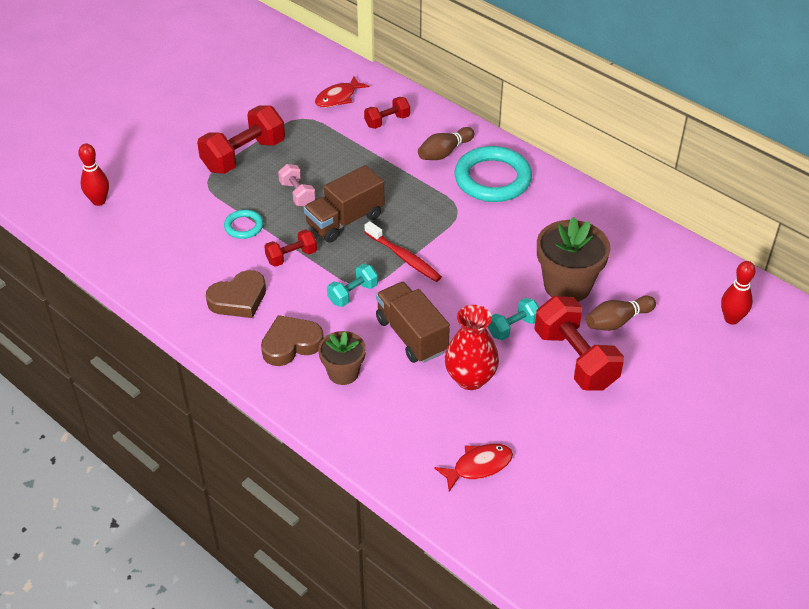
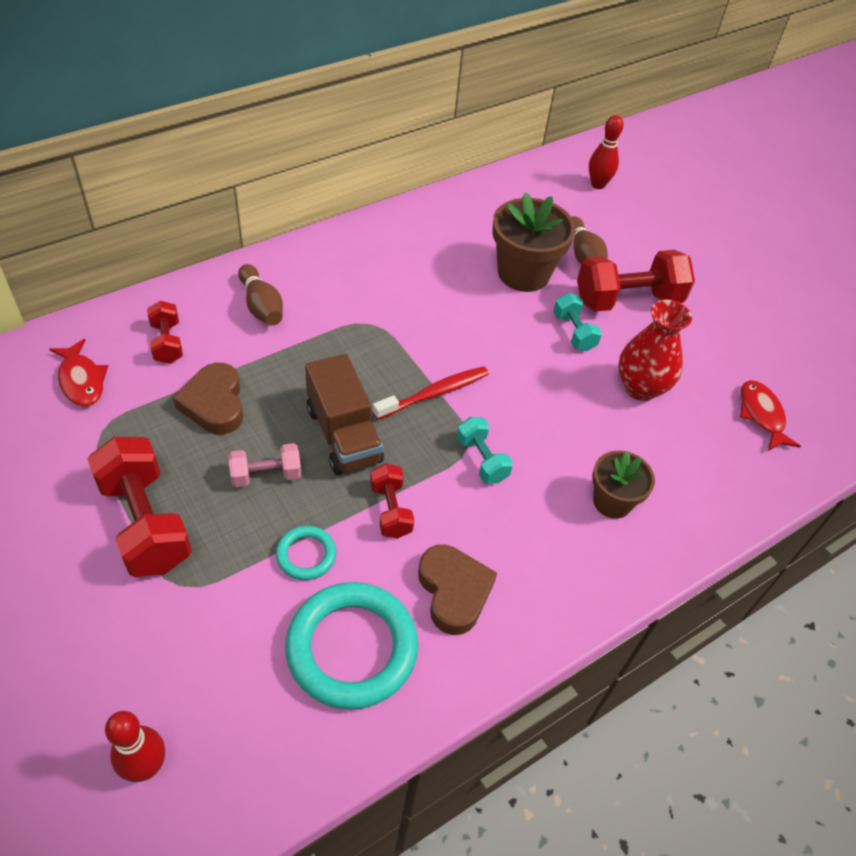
camera: 80 degrees left, 5 degrees up
(291, 344) = (553, 546): brown heart -> brown heart (214, 404)
(411, 335) = (565, 421): brown truck -> none
(492, 179) = (331, 279): turquoise ring -> turquoise ring (352, 648)

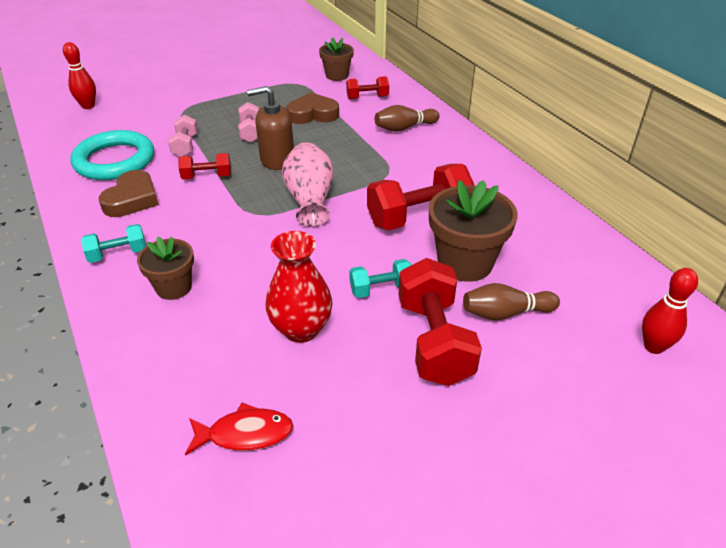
camera: 100 degrees right, 10 degrees down
(82, 380) = (337, 75): red fish -> brown flower pot
(145, 523) = (228, 98): red dumbbell -> red dumbbell (418, 217)
(306, 555) = (185, 146): turquoise ring -> pink dumbbell
(343, 435) = (277, 159): brown truck -> brown soap dispenser
(433, 394) = (310, 199): red toothbrush -> pink vase
(454, 591) = (132, 199): brown heart -> brown heart turned 60 degrees counterclockwise
(481, 460) = (238, 219): turquoise dumbbell -> turquoise dumbbell (118, 254)

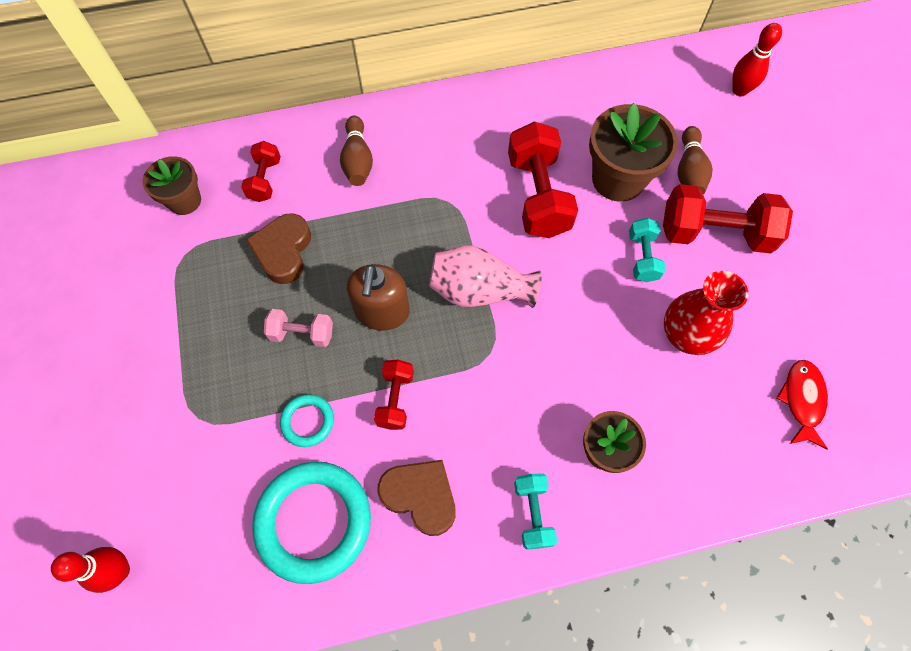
camera: 75 degrees left, 25 degrees up
(185, 146) = (308, 421): pink dumbbell -> turquoise ring

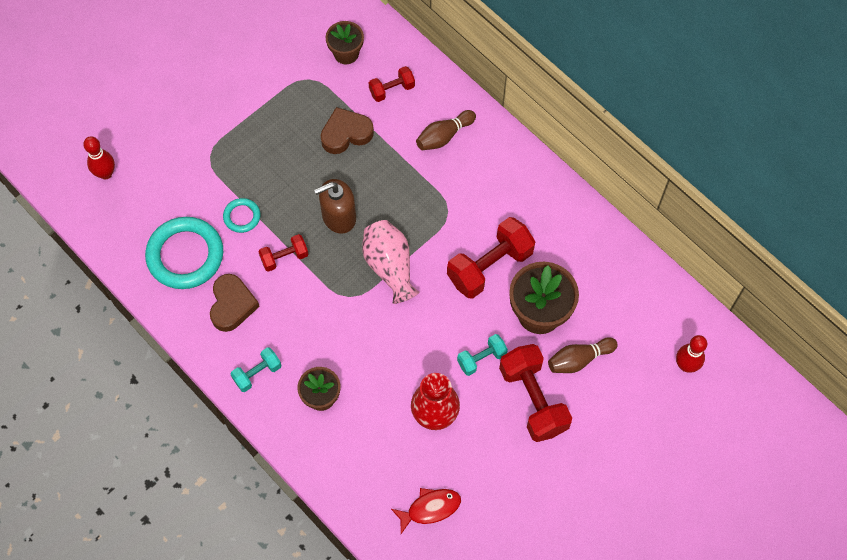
camera: 60 degrees right, 0 degrees up
(302, 334) = (296, 179): pink dumbbell -> none

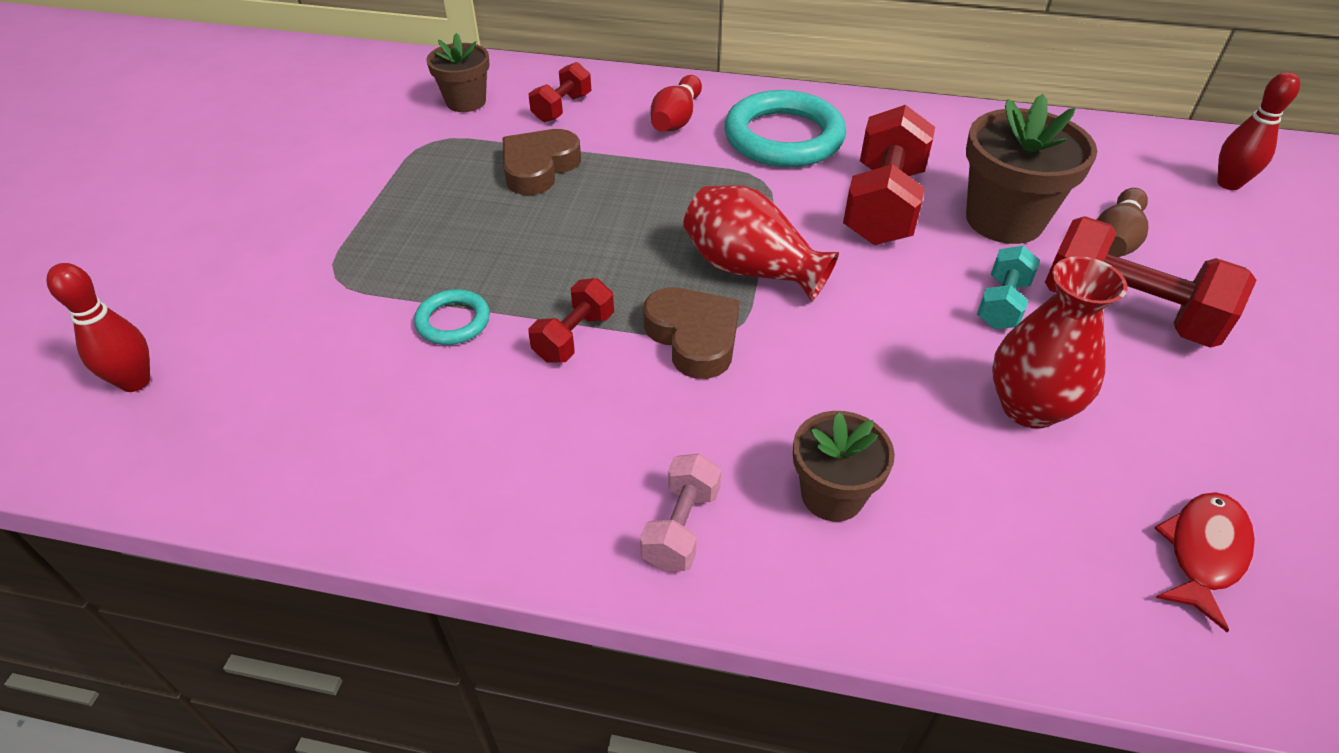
camera: 35 degrees left, 20 degrees down
(185, 255) = (385, 421): turquoise ring -> turquoise ring (783, 137)
(232, 305) = (537, 447): brown heart -> brown heart (694, 337)
(257, 373) = (681, 527): turquoise dumbbell -> pink dumbbell
(338, 217) = (615, 251): brown soap dispenser -> none
(390, 266) = (751, 269): pink vase -> red vase
(444, 136) = (676, 119): brown bowling pin -> red bowling pin

